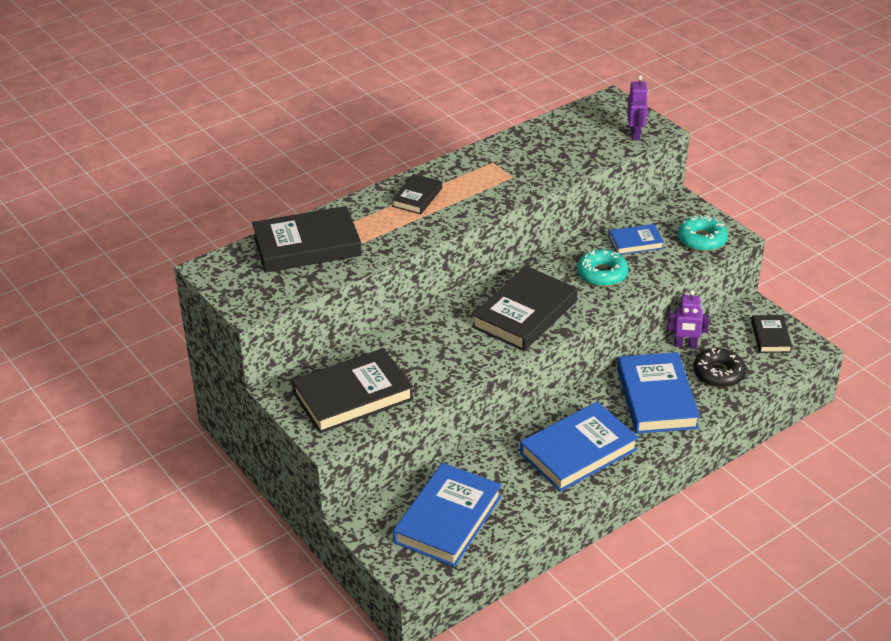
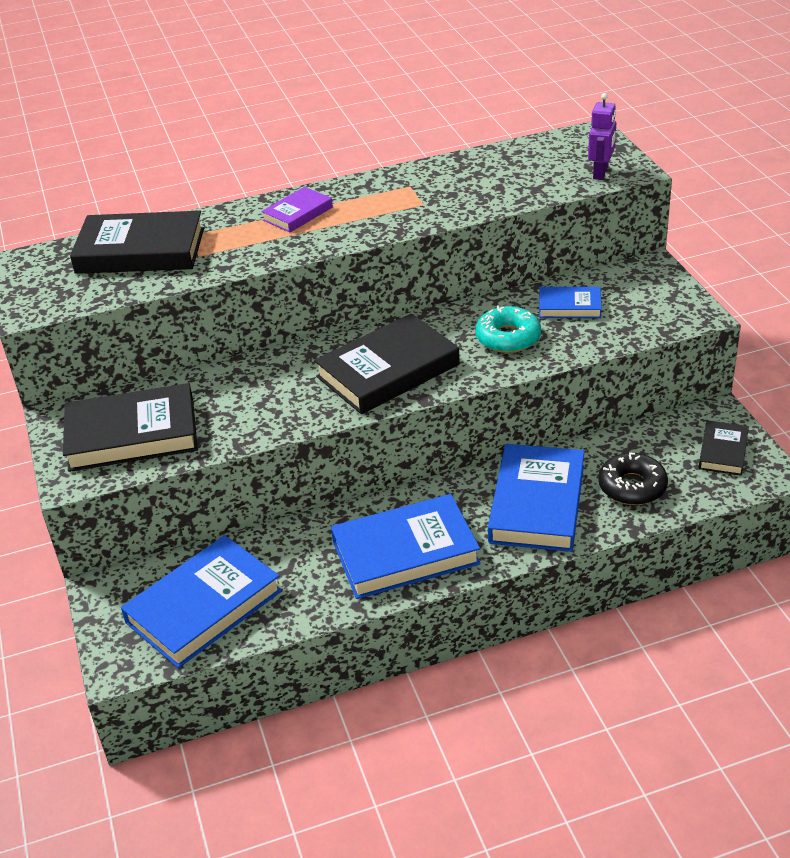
camera: 20 degrees right, 0 degrees up
(417, 197) = (298, 214): black book -> purple book
(685, 345) = (606, 444): purple robot -> none
(701, 239) = (656, 314): turquoise donut -> none

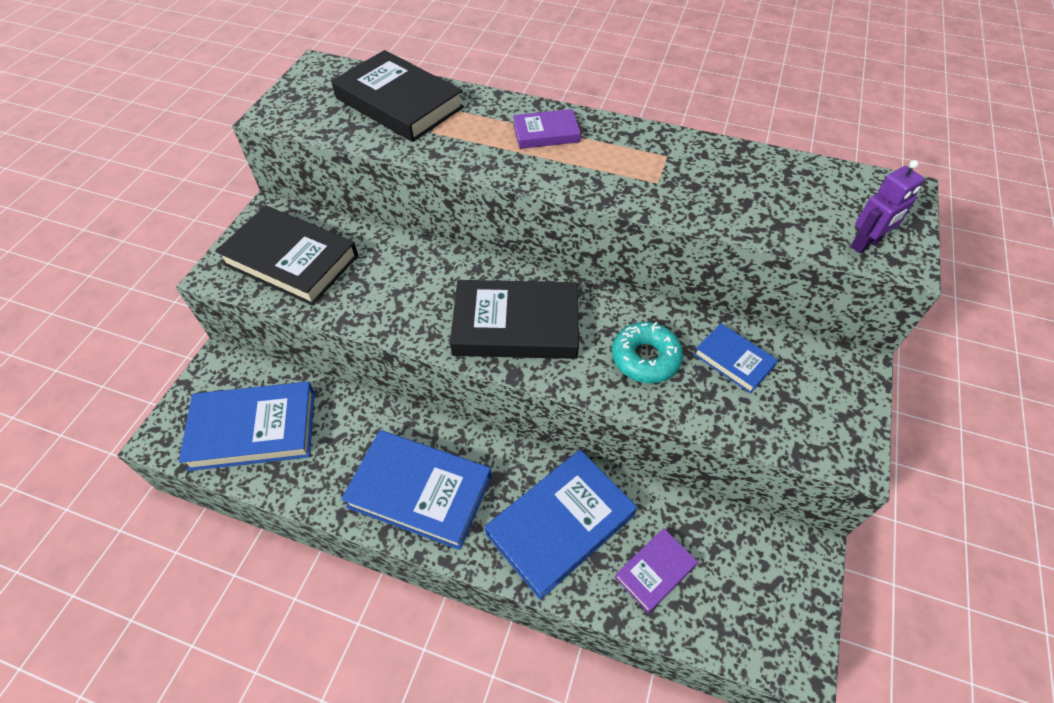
camera: 35 degrees right, 15 degrees up
(632, 486) = (655, 571): black donut -> purple book
(723, 451) = (775, 599): black book -> none

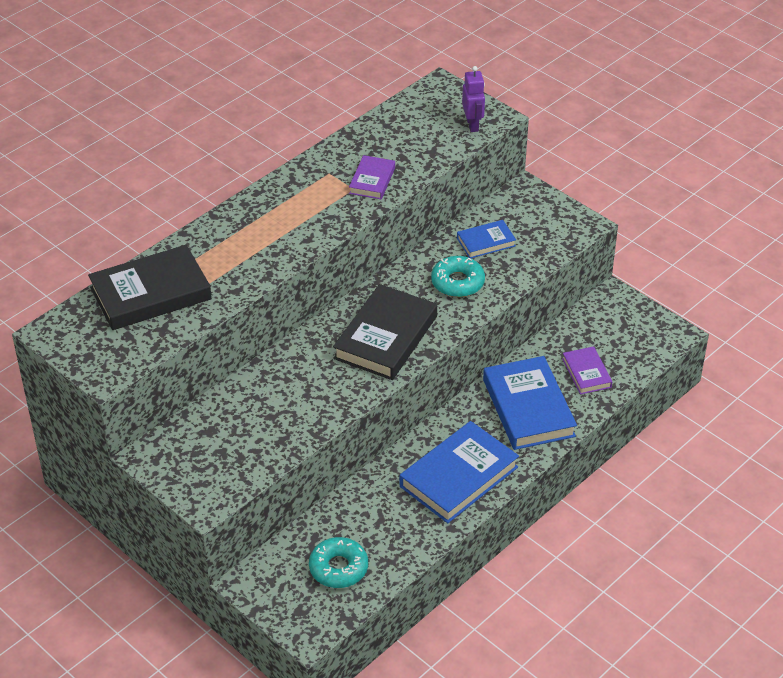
camera: 65 degrees left, 10 degrees down
(253, 429) = (338, 568): blue book -> turquoise donut
(291, 260) = (223, 452): black book -> none
(546, 133) = (257, 223): purple book -> purple book (372, 180)

